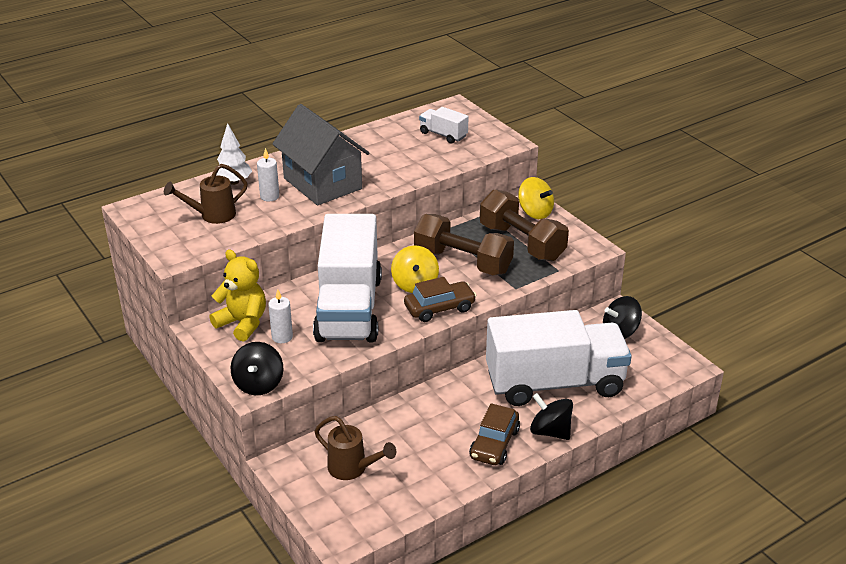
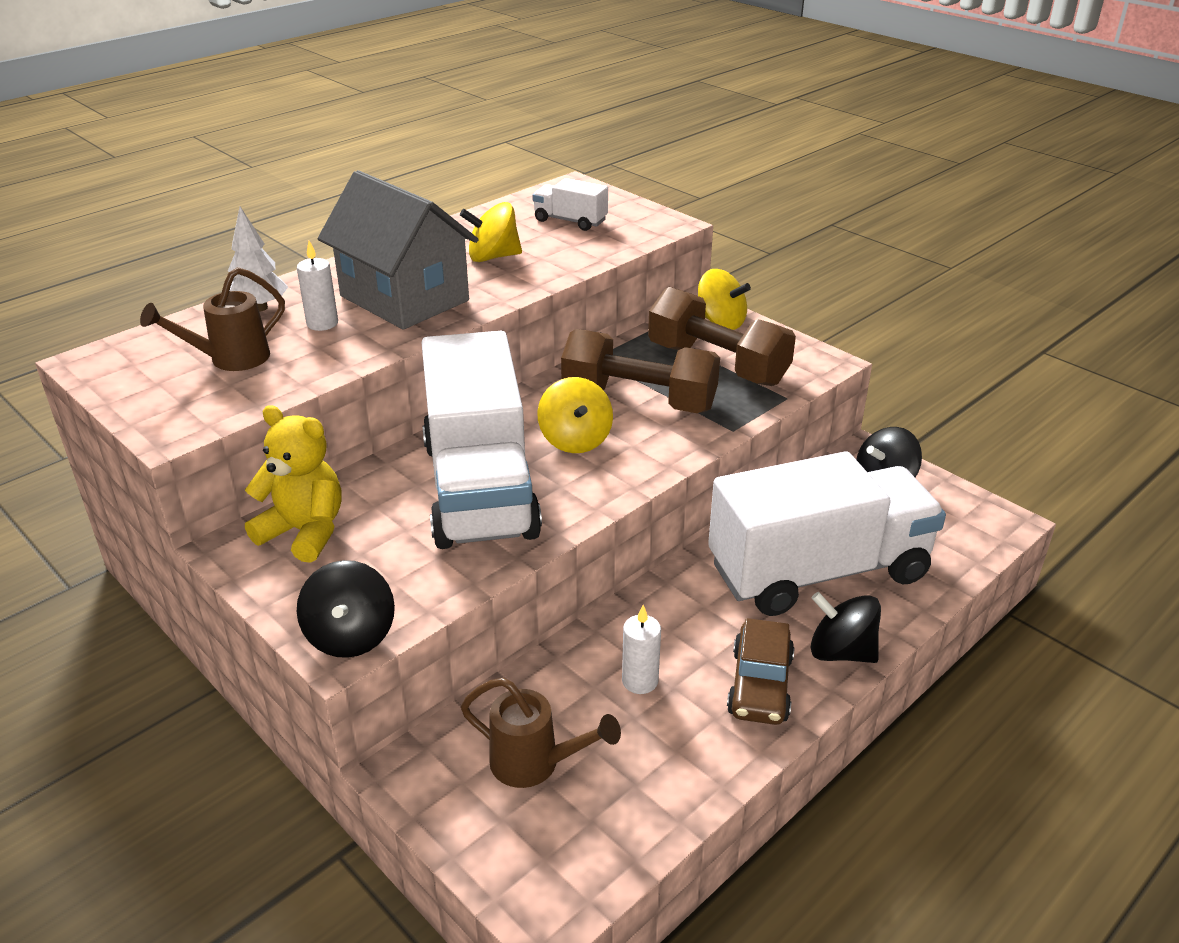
camera: 10 degrees left, 0 degrees up
(282, 337) = (377, 547): white candle -> white candle (640, 681)
(385, 158) = (493, 257): none -> yellow spinning top
(439, 308) = (626, 472): brown car -> none

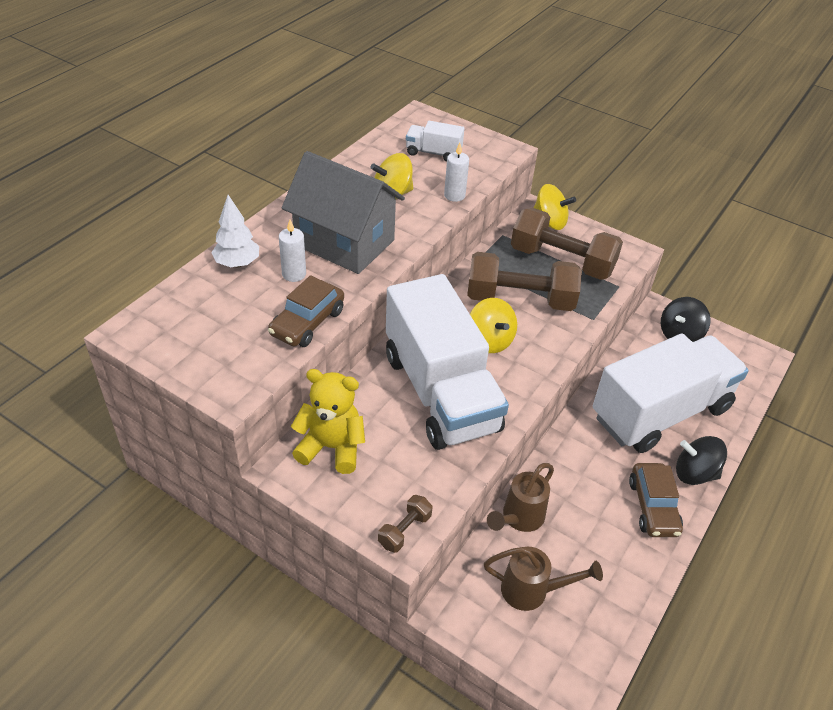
camera: 15 degrees left, 10 degrees up
(230, 359) = (240, 318): brown watering can -> brown watering can (519, 518)
(309, 371) = (307, 323): none -> brown car
(350, 636) = (404, 530): black spinning top -> brown dumbbell
(640, 681) = (576, 516): white candle -> white candle (454, 195)

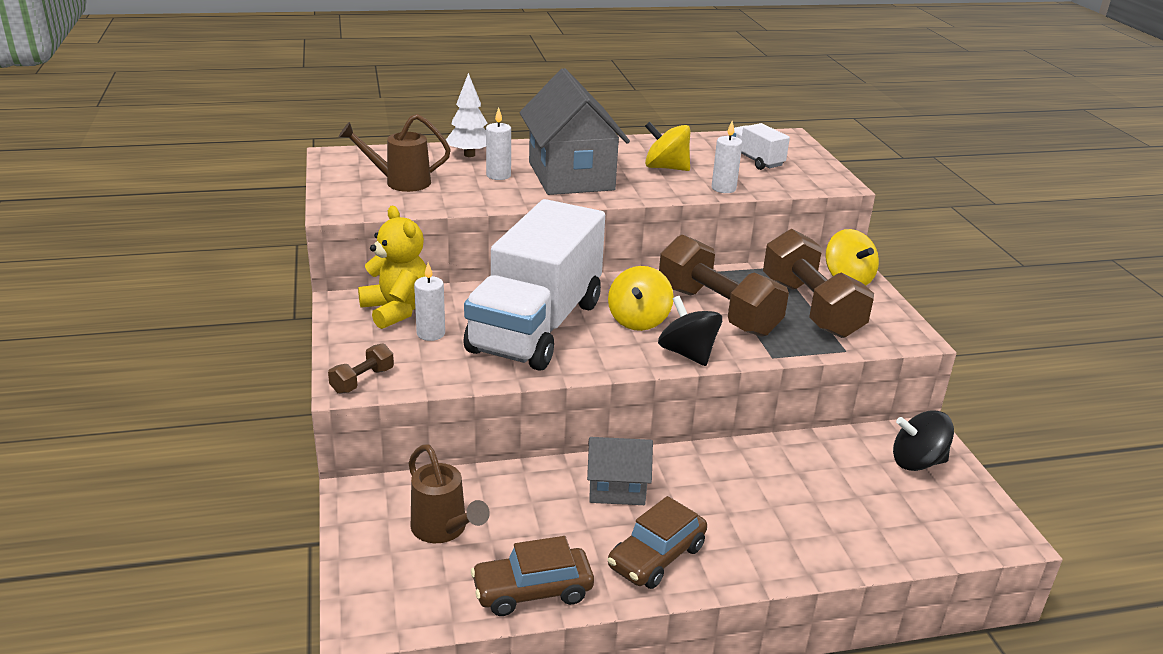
camera: 45 degrees right, 15 degrees down
(307, 323) = (457, 201): brown car -> brown car (532, 591)
(386, 451) = (431, 334): none -> white candle
(404, 530) = (362, 380): brown dumbbell -> brown dumbbell turned 45 degrees counterclockwise
(519, 518) = (513, 481): brown watering can -> brown watering can (400, 182)
(577, 475) = (617, 489): none -> grey house
(660, 412) = (787, 501): white truck -> none
(694, 473) = (747, 565): black spinning top -> black spinning top (687, 353)

